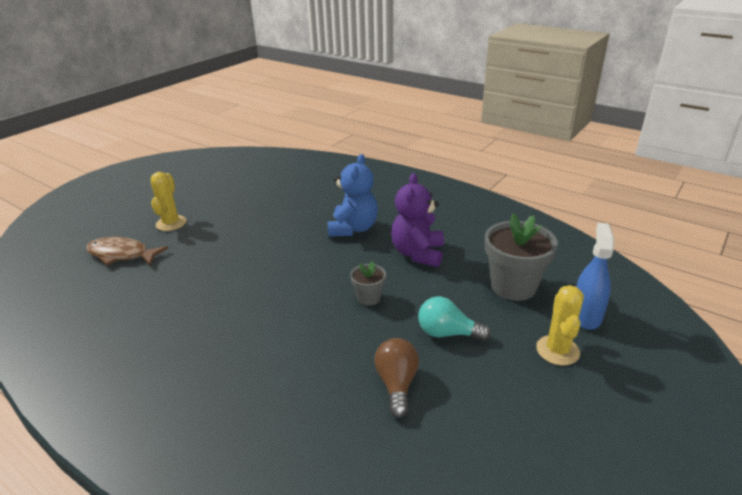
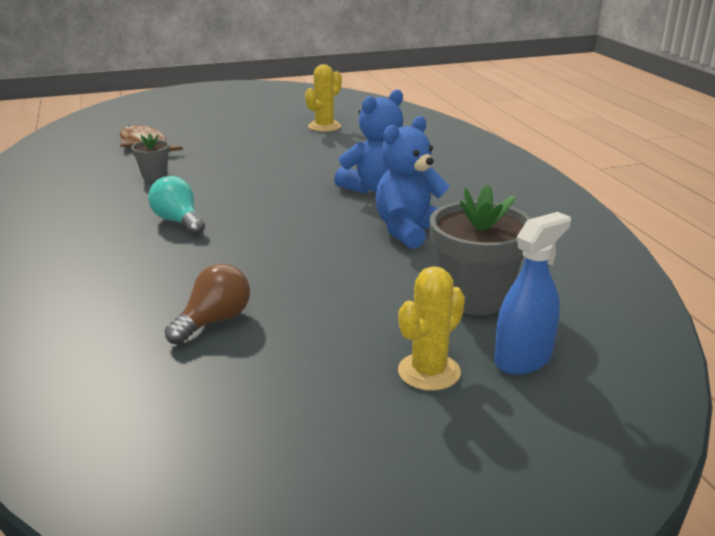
camera: 35 degrees right, 5 degrees down
(171, 223) = (215, 134): yellow cactus -> yellow cactus (324, 126)
(368, 298) = (298, 247): grey flower pot -> grey flower pot (154, 175)
(418, 254) = (410, 231): purple teddy bear -> blue teddy bear
(447, 333) = (329, 305): turquoise light bulb -> turquoise light bulb (178, 221)

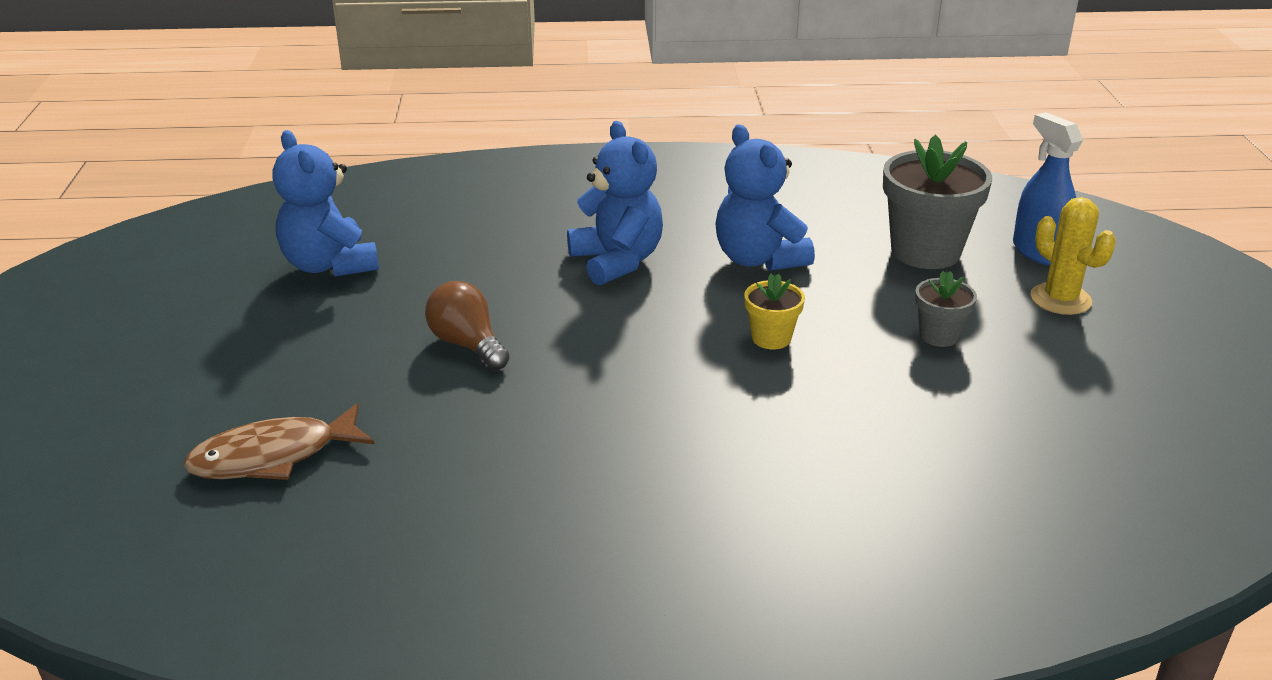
camera: 75 degrees left, 5 degrees up
(154, 175) = (449, 448): grey flower pot -> grey flower pot (939, 335)
(178, 221) = (661, 429): turquoise light bulb -> none
(214, 321) = (959, 413): brown light bulb -> brown light bulb (467, 345)
(297, 244) = (771, 338): none -> yellow flower pot
(324, 126) = (329, 265): yellow cactus -> blue teddy bear

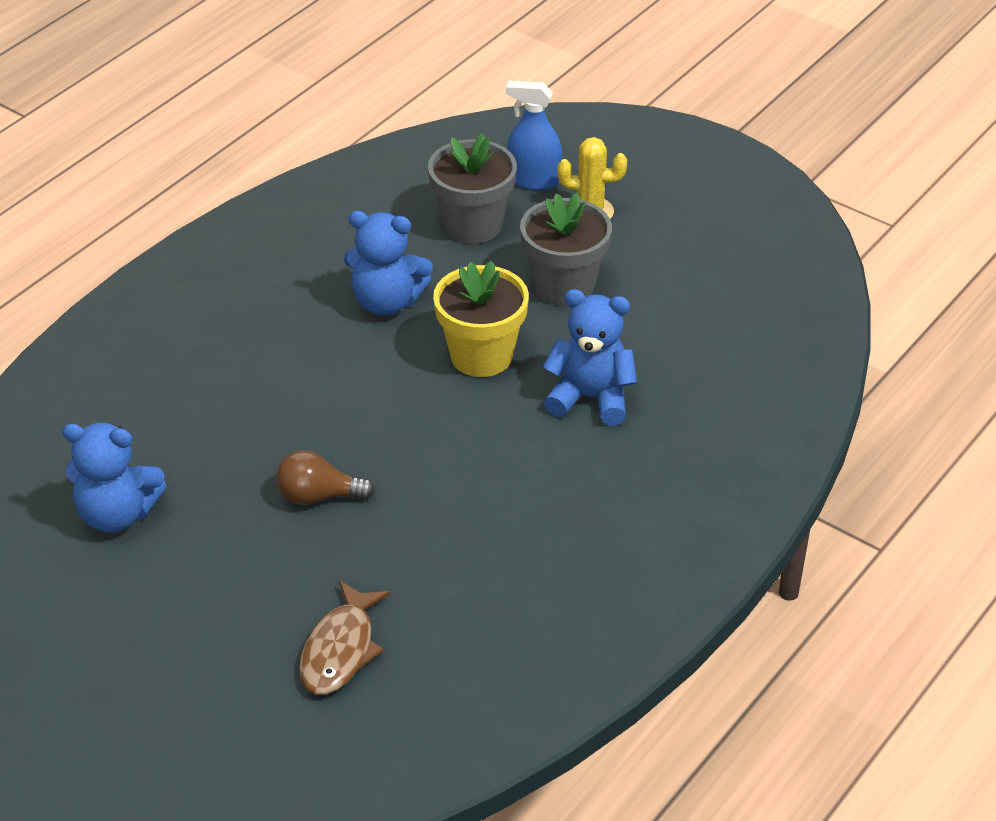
camera: 50 degrees left, 10 degrees up
(617, 261) = (304, 368): blue teddy bear -> blue teddy bear (590, 398)
(771, 338) = (481, 356): yellow flower pot -> yellow flower pot, size x1.94
(939, 335) = (564, 286): grey flower pot -> grey flower pot, size x1.94

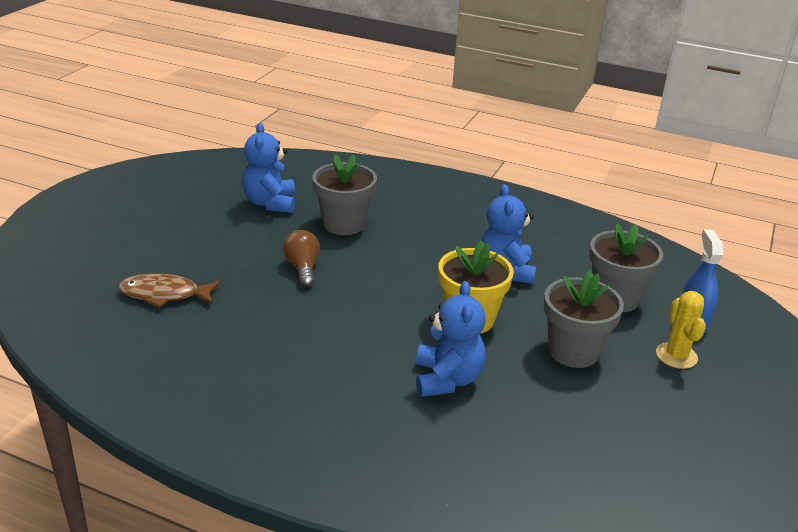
camera: 75 degrees right, 10 degrees down
(212, 438) = (344, 224): none -> grey flower pot

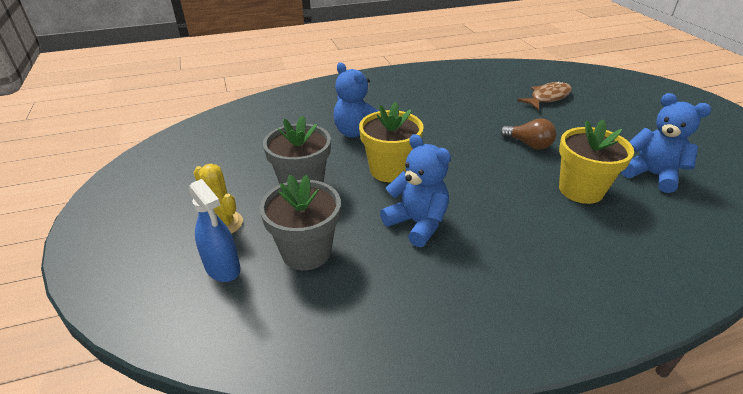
camera: 140 degrees right, 5 degrees up
(344, 224) = (580, 190): grey flower pot -> yellow flower pot

